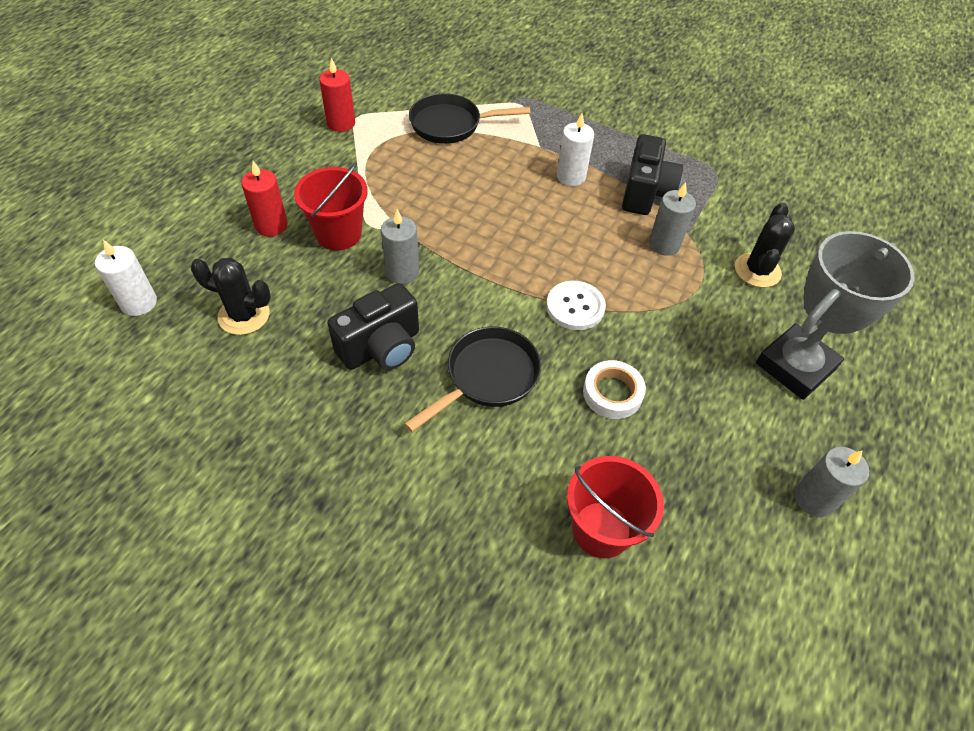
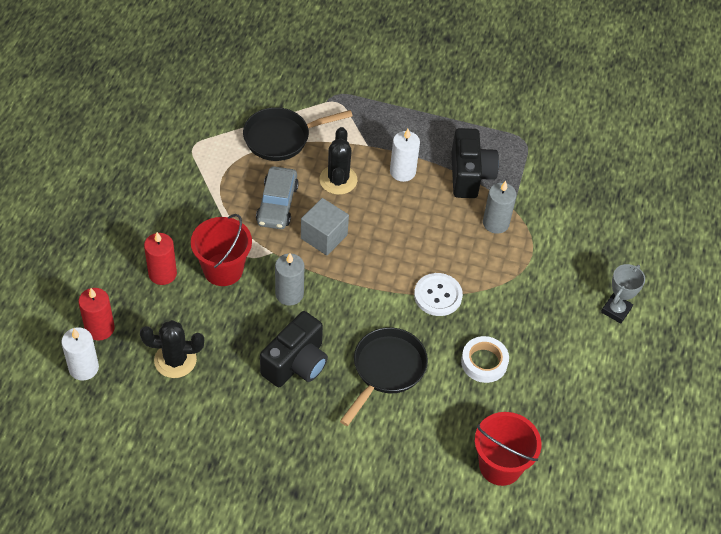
camera: 15 degrees left, 0 degrees up
(341, 123) = (181, 156): red candle -> red candle (100, 328)
(423, 182) = (277, 204): none -> grey car
(462, 222) = (324, 236): none -> grey cube
(757, 270) = (574, 232): black cactus -> black cactus (338, 180)
(795, 366) = (616, 310): grey trophy -> grey trophy, size x0.50
(814, 498) = (643, 410): grey candle -> none

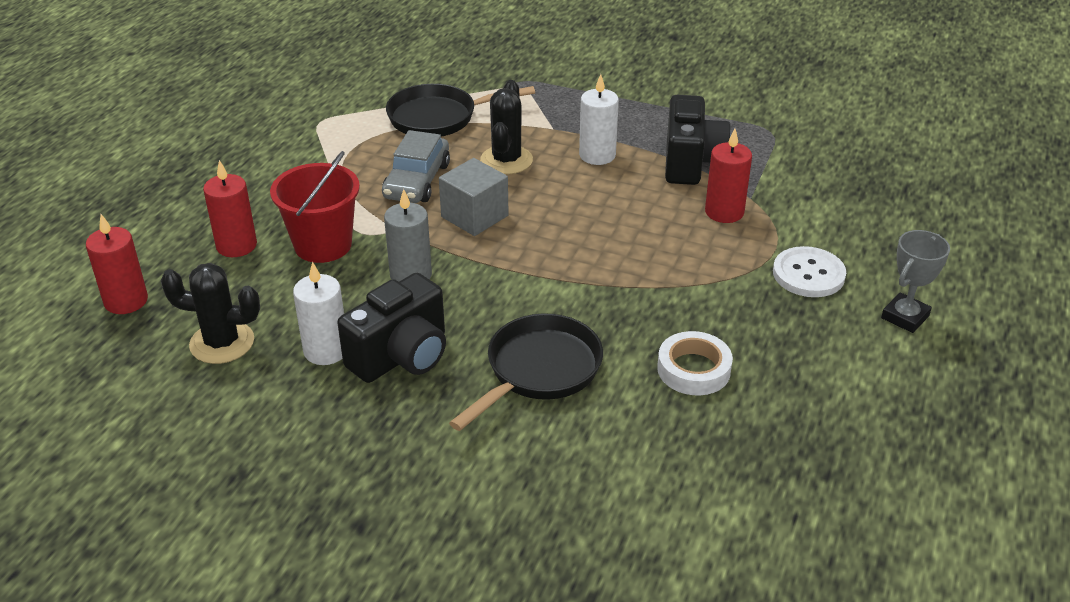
camera: 10 degrees right, 15 degrees down
(84, 368) = (85, 345): white candle -> white candle (326, 350)
(438, 295) = (630, 287): white button -> white button (808, 274)
(496, 223) = (724, 212): grey candle -> red candle
(500, 465) = (709, 508): red bucket -> none

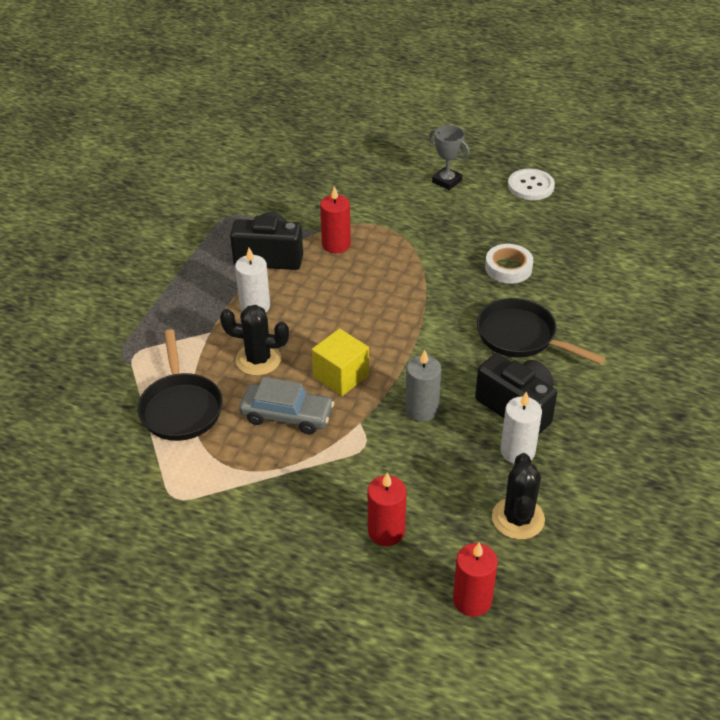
camera: 90 degrees left, 5 degrees up
(323, 245) = (383, 469): red bucket -> none
(474, 216) = (341, 376): grey cube -> yellow cube
(808, 274) = (407, 213): white button -> white button (530, 186)

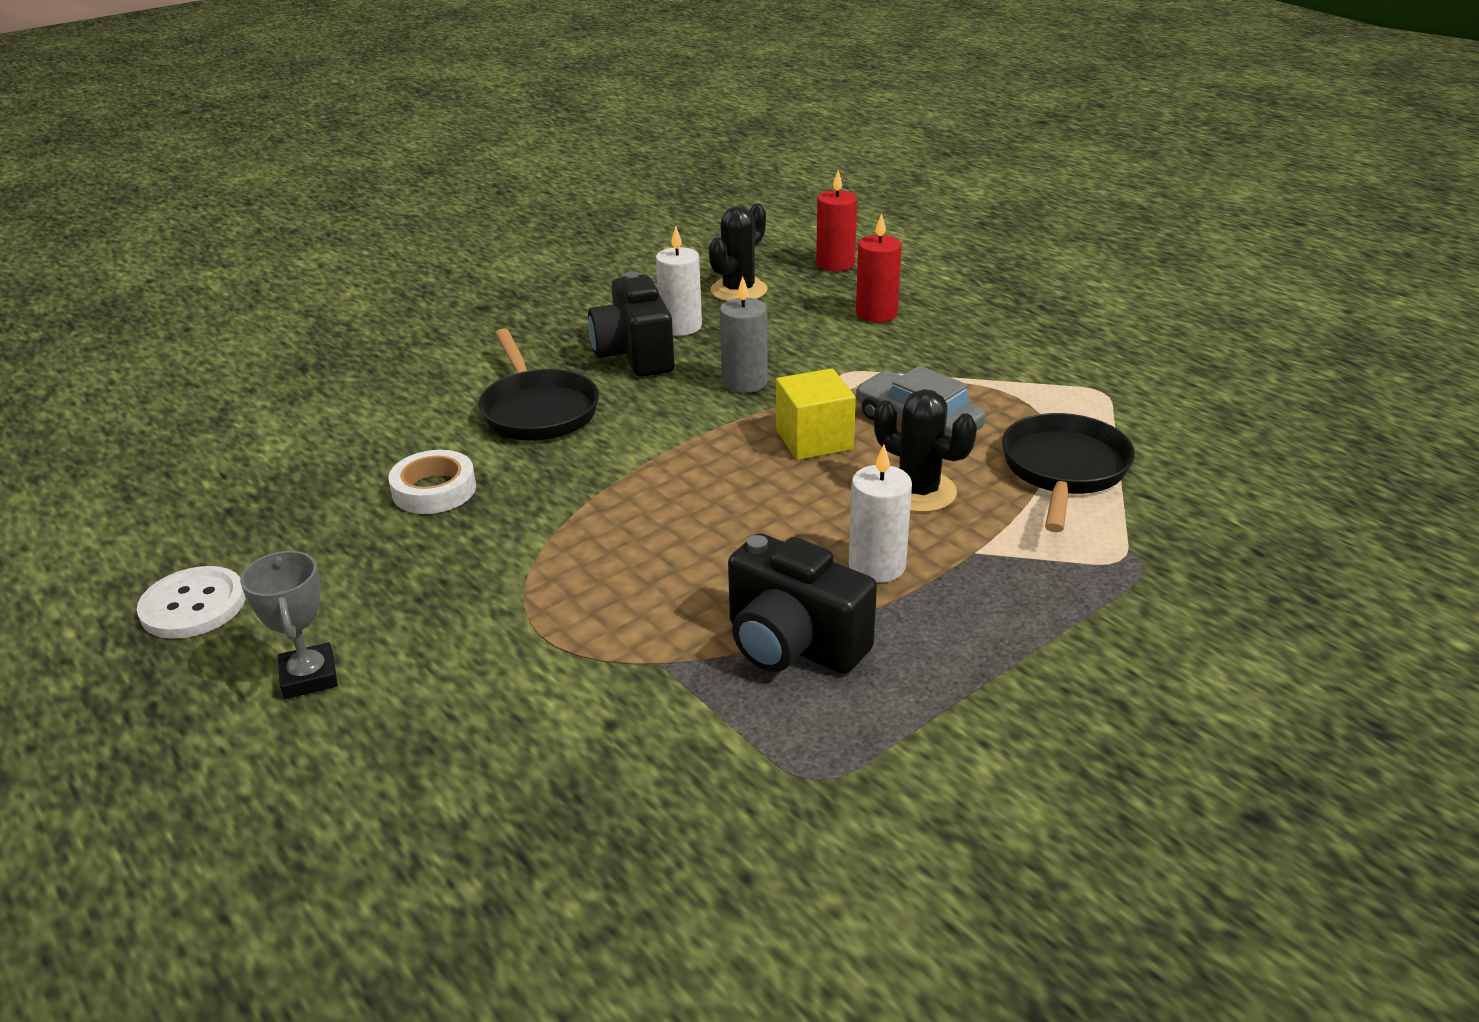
camera: 150 degrees left, 10 degrees down
(336, 245) = (652, 623): red candle -> none

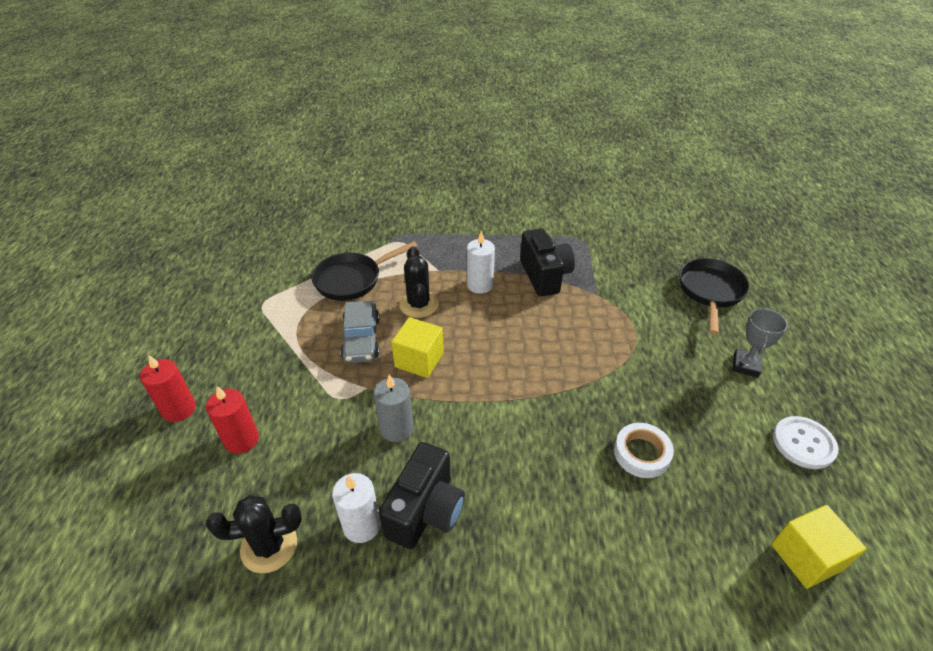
camera: 140 degrees left, 10 degrees up
(193, 494) = (806, 557): none -> yellow cube
(538, 410) = (536, 491): black pan -> black pan (710, 292)
(835, 264) = (164, 528): red candle -> red candle (179, 409)

